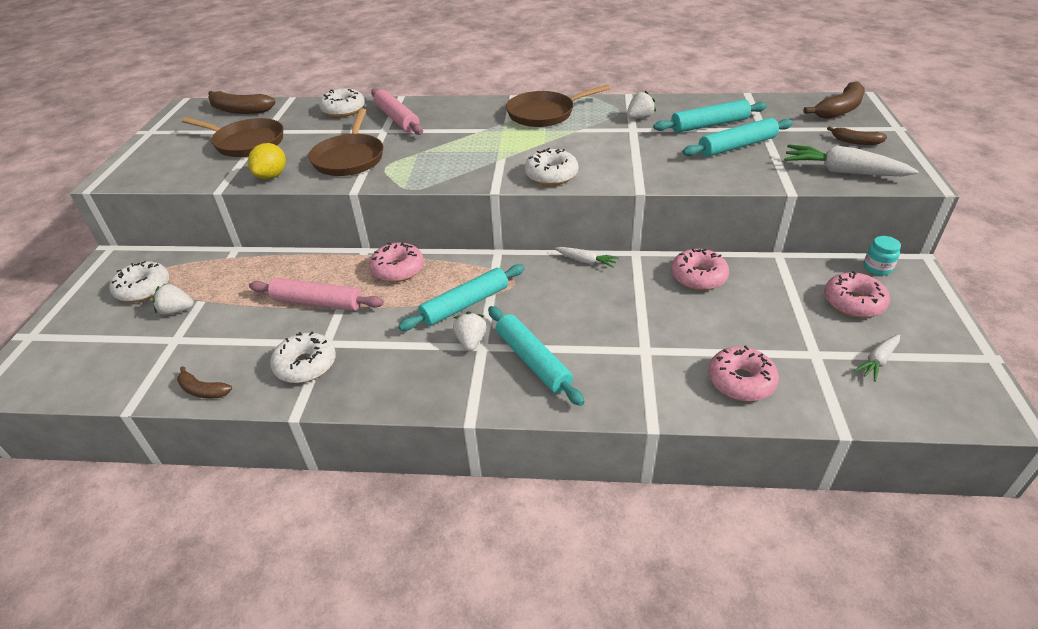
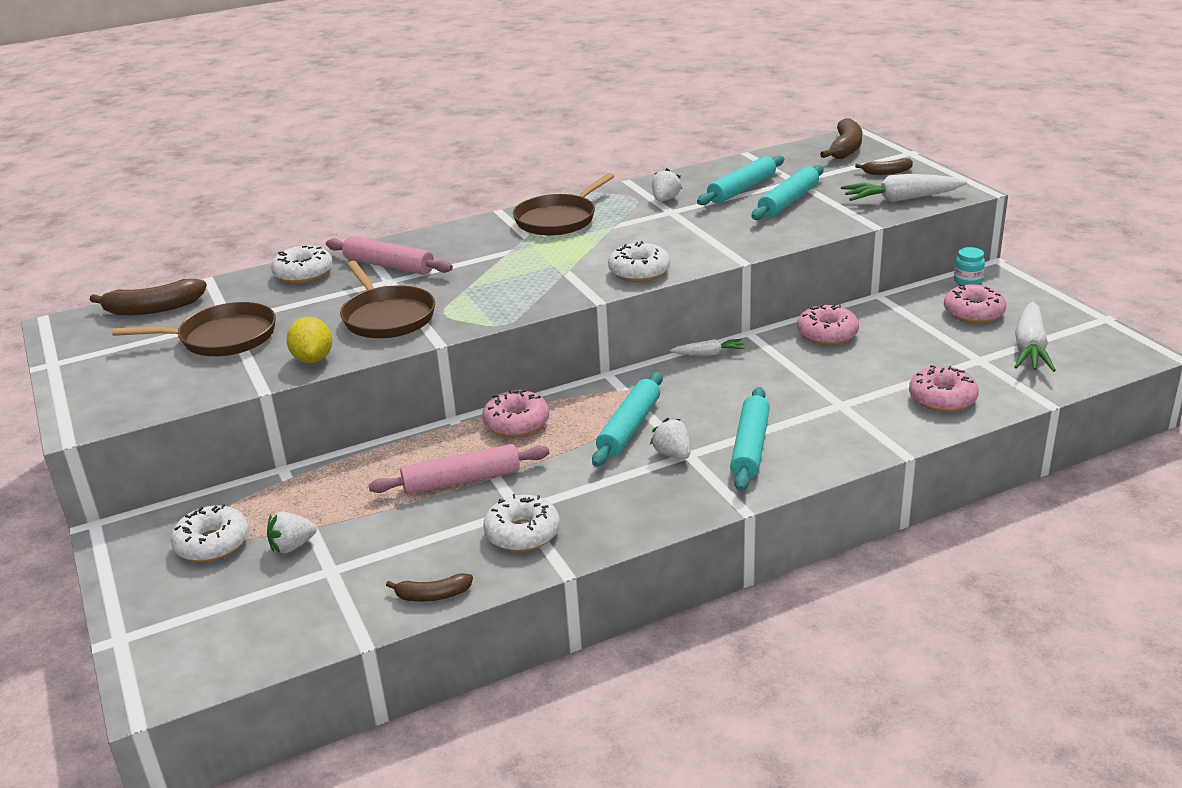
camera: 30 degrees left, 10 degrees down
(533, 361) = (750, 447): turquoise rolling pin -> turquoise rolling pin turned 75 degrees clockwise
(877, 361) = (1030, 348): white carrot -> white carrot, size x1.83

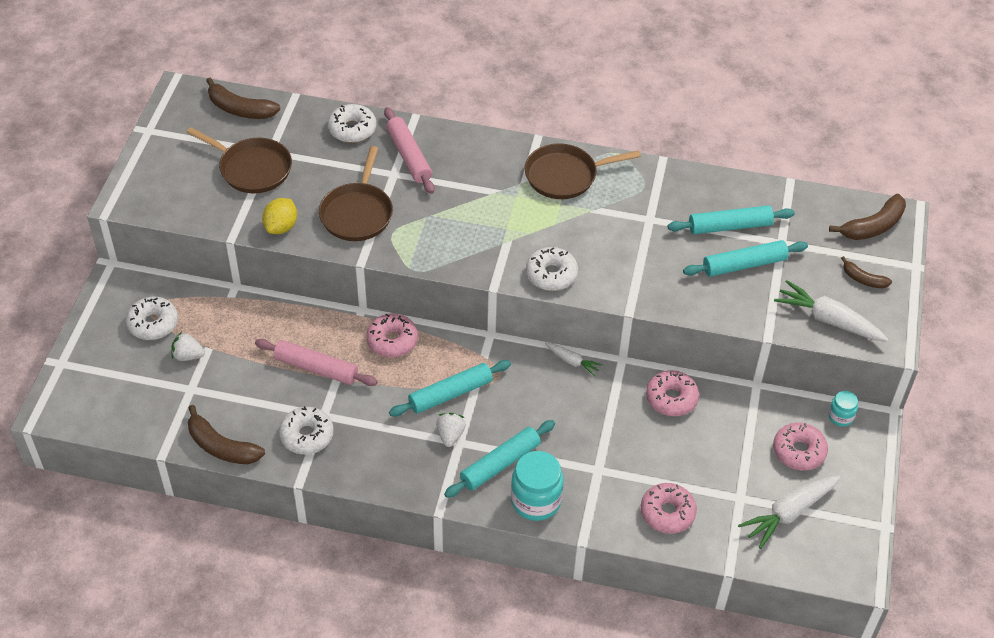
camera: 35 degrees right, 20 degrees up
(433, 595) = (221, 446): brown banana -> brown banana, size x1.69
(665, 199) = (662, 201): white strawberry -> none
(822, 453) = (536, 501): none -> turquoise jar

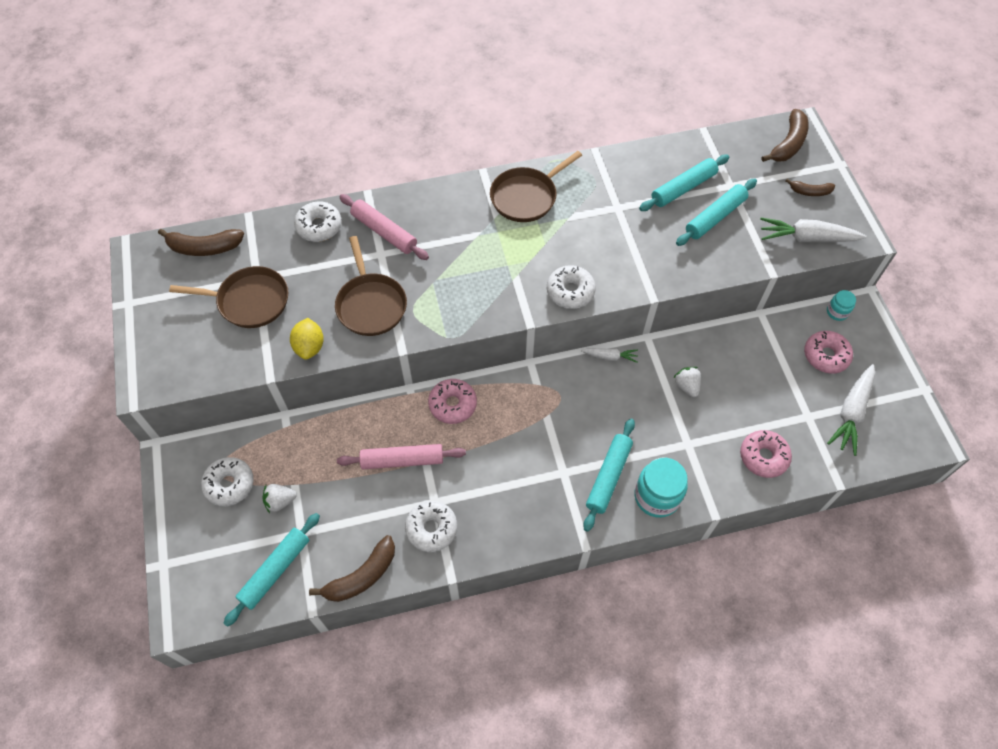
camera: 25 degrees left, 10 degrees up
(221, 446) = (362, 576): brown banana -> brown banana turned 45 degrees counterclockwise
(450, 394) = (530, 431): turquoise rolling pin -> turquoise rolling pin (275, 571)
(450, 435) = (552, 470): white strawberry -> white strawberry (686, 386)
(671, 398) = (705, 354): pink donut -> none

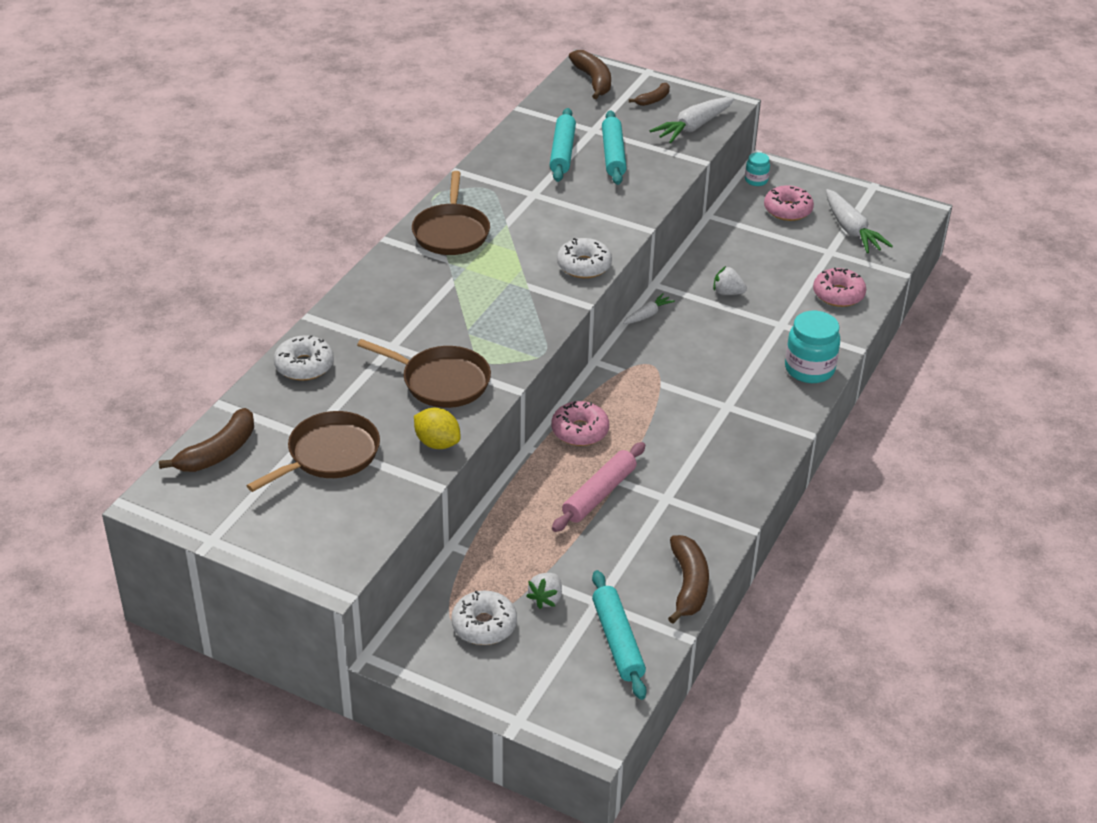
camera: 50 degrees left, 20 degrees down
(384, 232) = (370, 330): pink rolling pin -> none
(431, 529) = (691, 514): white donut -> none
(608, 477) = (761, 384): turquoise rolling pin -> none

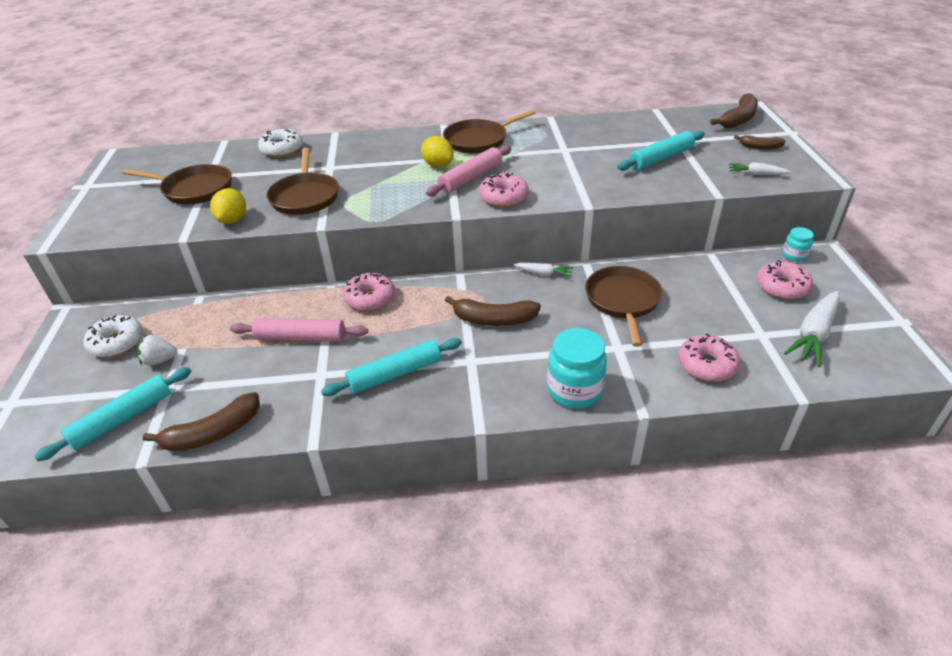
camera: 60 degrees right, 0 degrees up
(218, 452) = (175, 157): brown banana -> brown banana (493, 320)
(474, 277) = (438, 165): none -> yellow lemon
(525, 268) = (471, 178): none -> pink rolling pin
(562, 152) = (631, 140): turquoise rolling pin -> turquoise rolling pin (395, 374)
(584, 266) = (503, 197): white donut -> pink donut
(693, 127) = (756, 174): white carrot -> white carrot, size x0.55
(727, 292) = (622, 301): white strawberry -> brown pan

